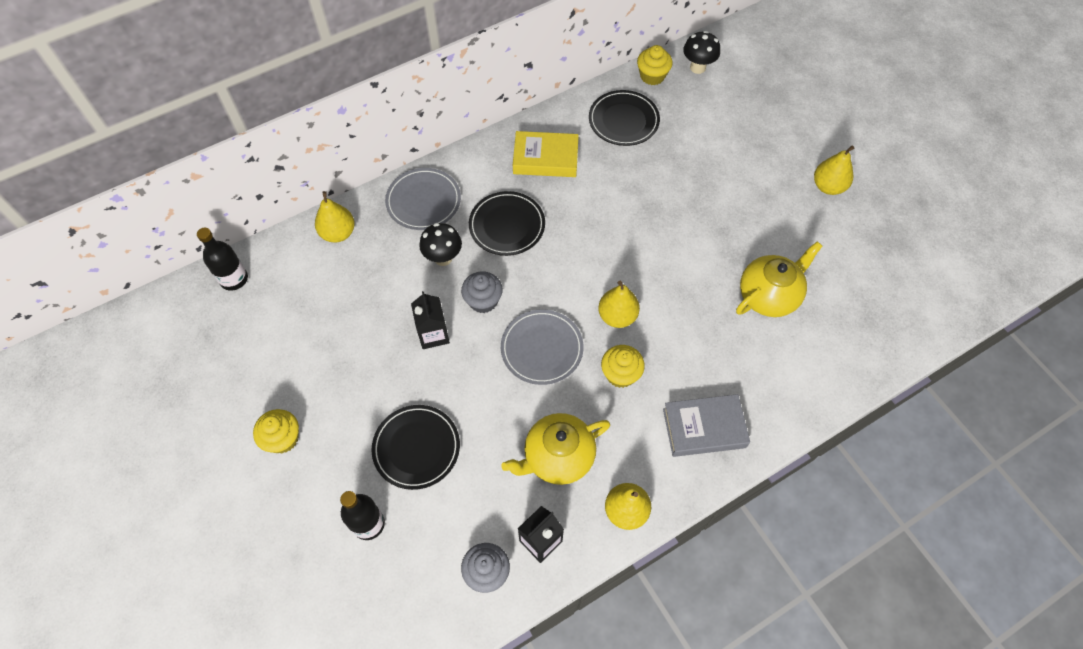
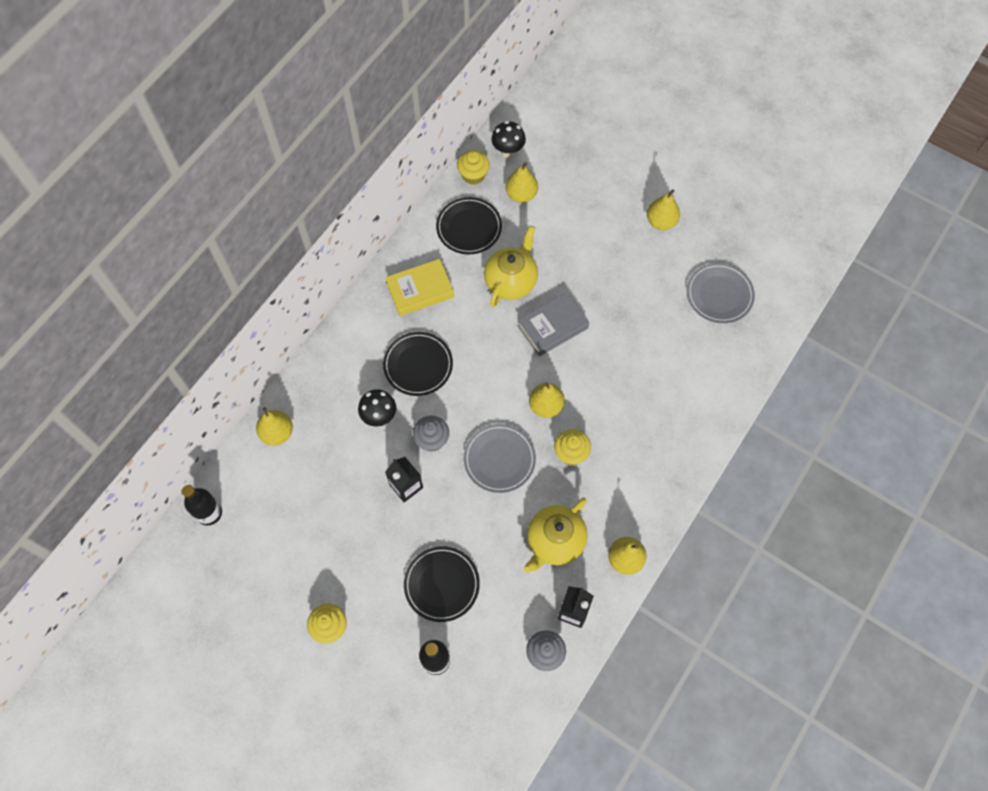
camera: 25 degrees left, 5 degrees up
(423, 201) = (335, 373): grey plate -> grey plate (719, 295)
(691, 110) = (521, 194): none -> yellow pear
(704, 428) = (653, 468): grey book -> grey book (552, 327)
(769, 296) = (655, 337): yellow teapot -> yellow teapot (511, 281)

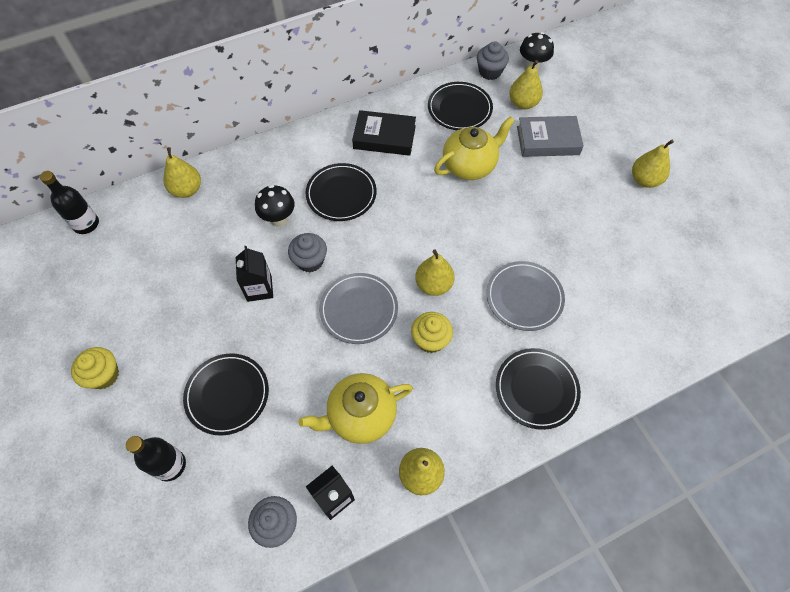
camera: 30 degrees right, 5 degrees down
(420, 290) = (384, 137): yellow book -> black book
(473, 175) = (490, 72): yellow cupcake -> grey cupcake
(552, 327) = (484, 220): grey book -> grey book (548, 141)
(671, 448) = (536, 389): none -> black plate
(719, 295) = (670, 269): grey plate -> grey plate (524, 297)

